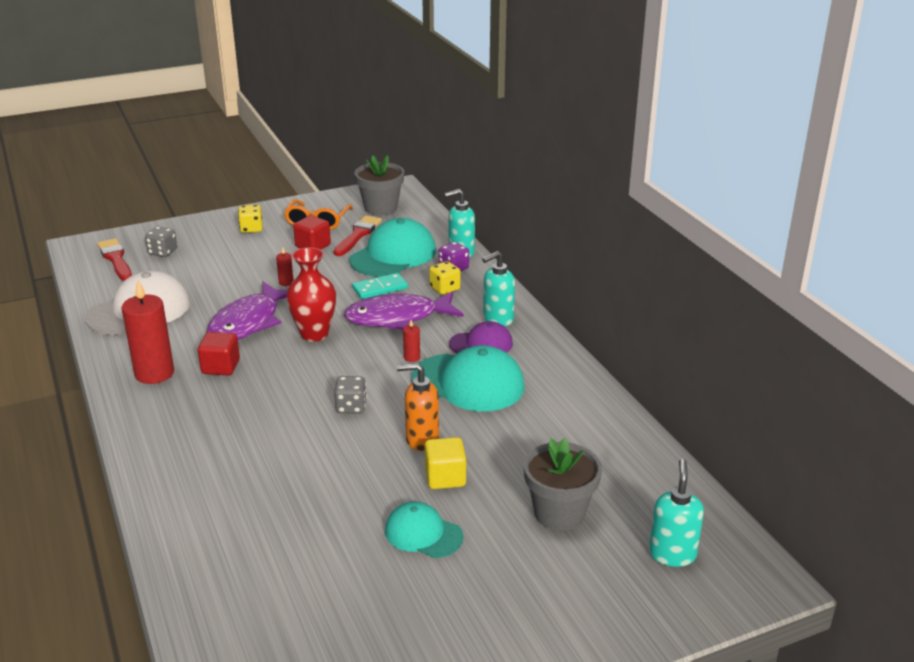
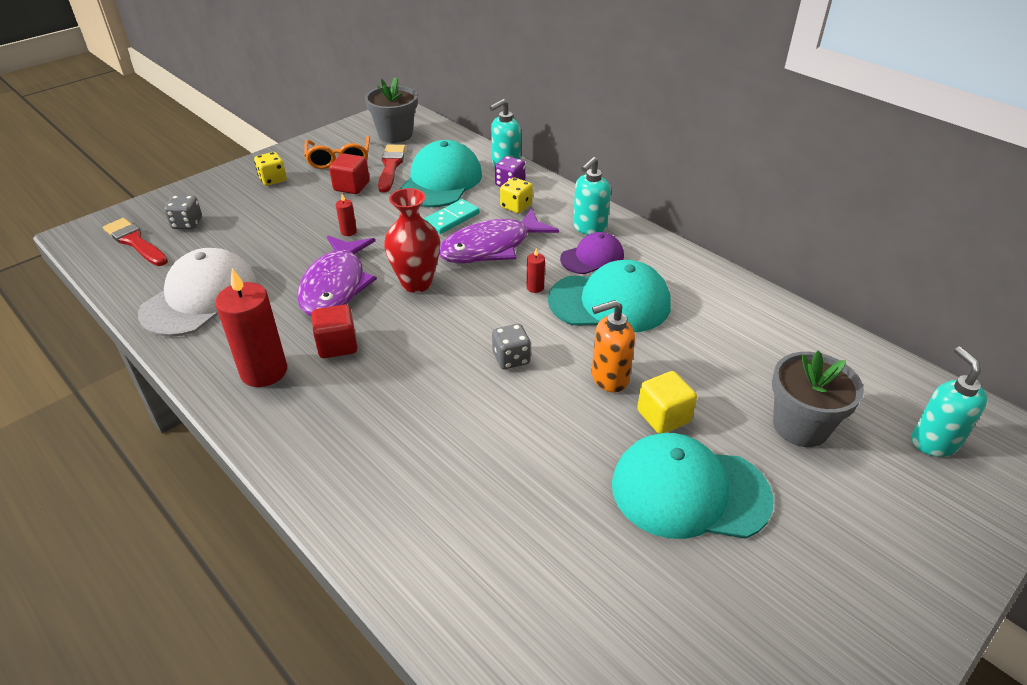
camera: 20 degrees left, 10 degrees up
(423, 534) = (689, 491): turquoise cap -> turquoise cap, size x1.71

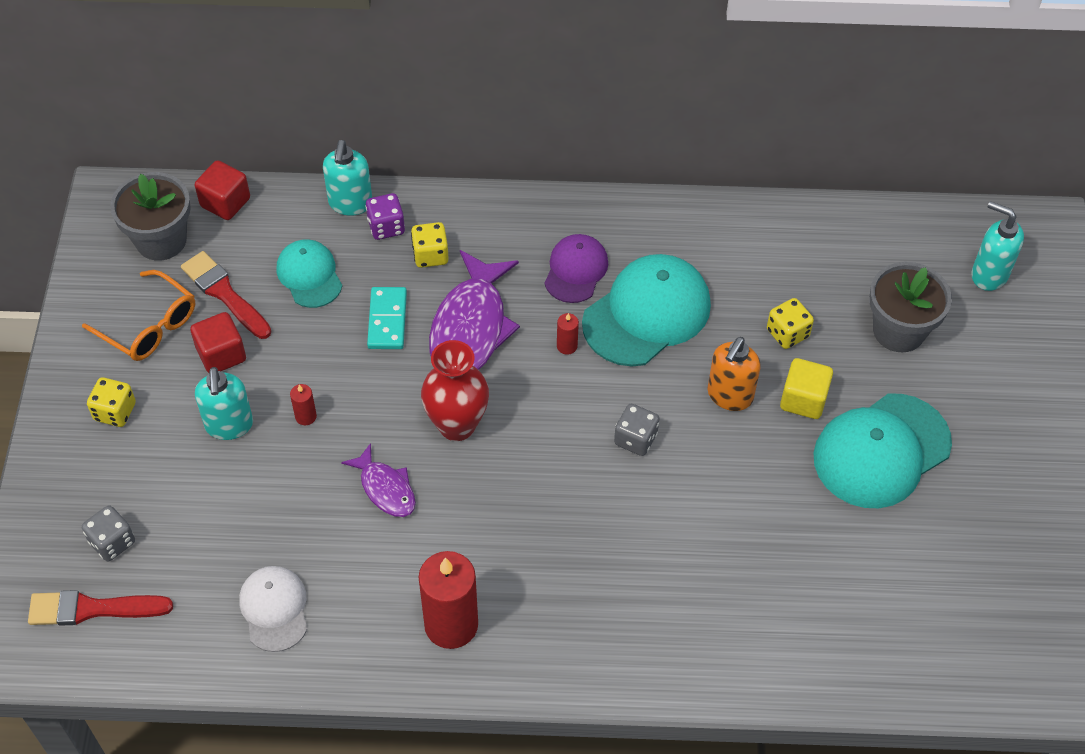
camera: 45 degrees left, 15 degrees up
(200, 298) = (274, 609): white cap -> white cap, size x0.59
(335, 285) = (385, 488): purple fish -> purple fish, size x0.55
(337, 345) = (477, 547): red cube -> red cube (225, 202)
(441, 181) = (309, 275): turquoise cap -> turquoise cap, size x0.59
(589, 228) = (532, 233): turquoise soap dispenser -> turquoise soap dispenser (229, 425)
(700, 372) = (787, 333): none -> yellow dice

